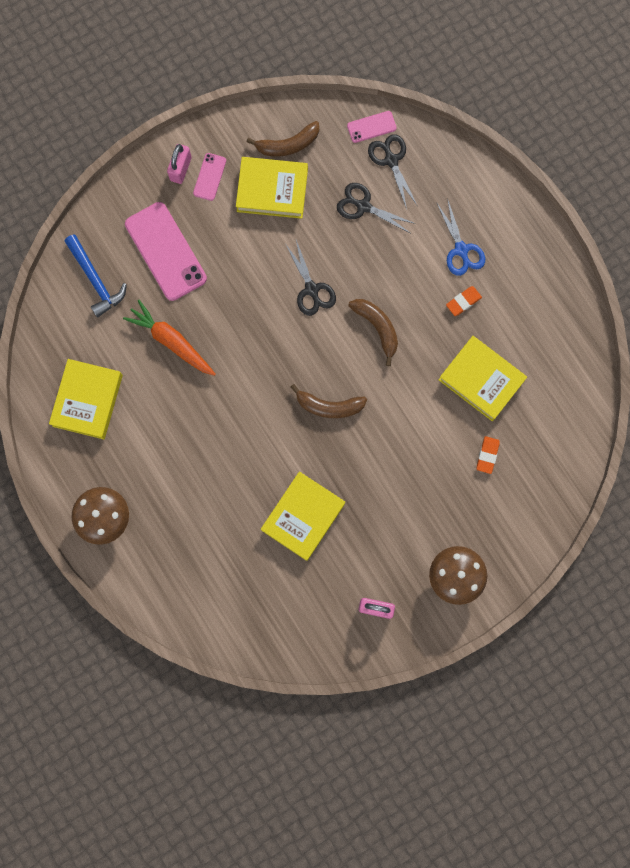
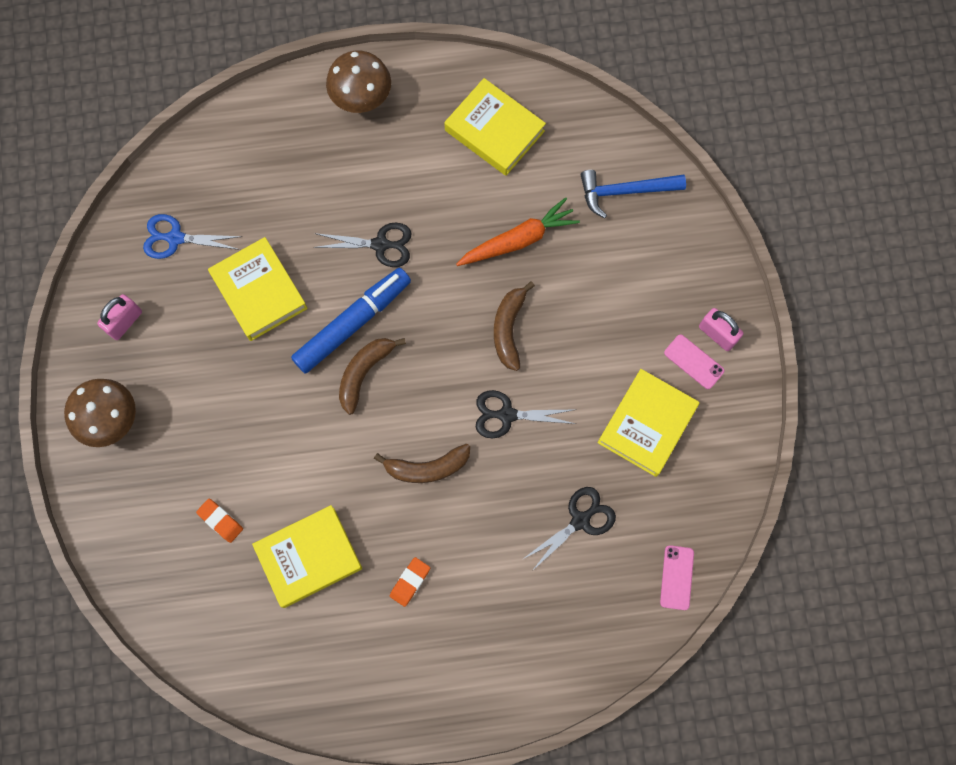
camera: 115 degrees right, 5 degrees down
(165, 251) = (625, 276): pink phone -> none
(288, 145) = (696, 467): brown banana -> brown banana (509, 329)
(295, 433) = (353, 323): none -> blue marker
(391, 160) = (624, 581): black scissors -> black scissors (381, 245)
(461, 250) = (473, 611): blue scissors -> blue scissors (175, 238)
(463, 302) = (410, 582): orange eraser -> orange eraser turned 45 degrees clockwise

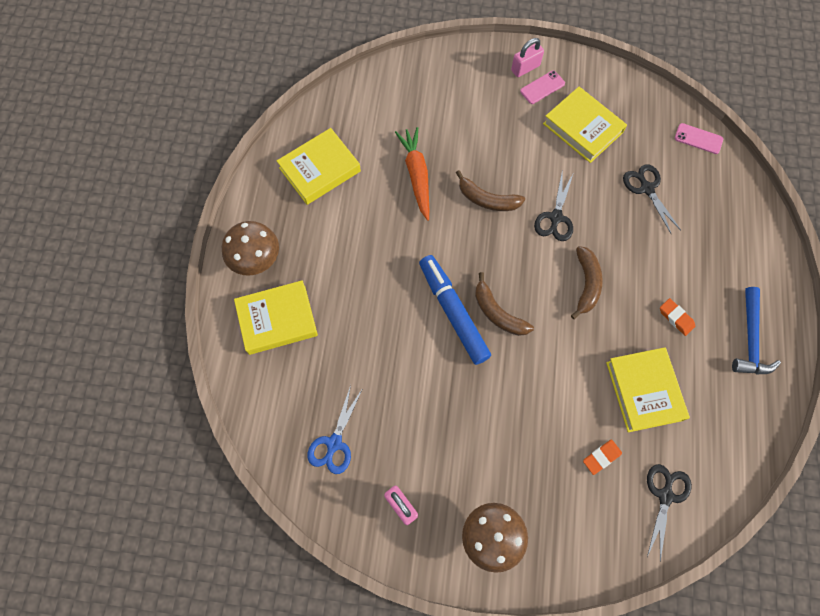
camera: 75 degrees left, 5 degrees down
(259, 292) = (405, 381): yellow book -> yellow book (277, 320)
(381, 245) = (391, 275): black scissors -> black scissors (665, 495)
(625, 191) = (399, 96): blue hammer -> blue hammer (750, 339)

